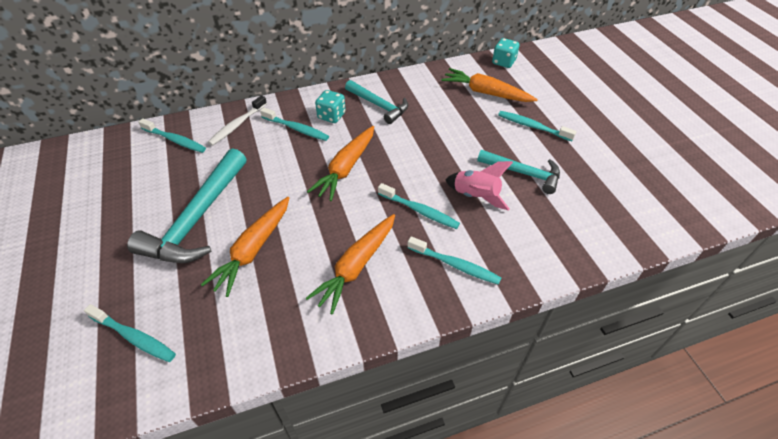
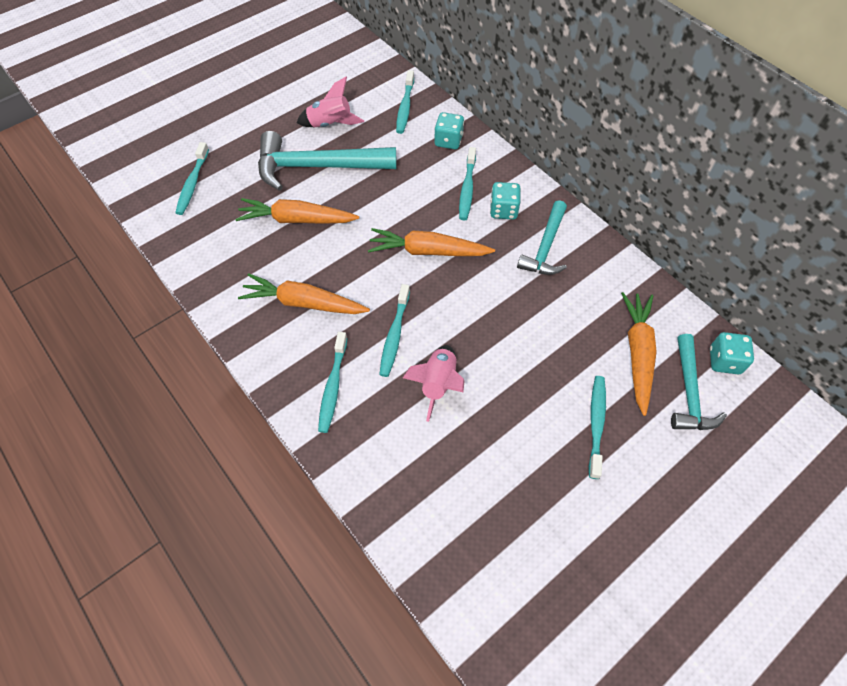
camera: 70 degrees right, 10 degrees up
(150, 196) = (330, 124): none -> pink rocket
(237, 125) = (448, 141): white toothbrush -> turquoise dice
(523, 173) = (499, 428): turquoise hammer -> turquoise hammer (689, 393)

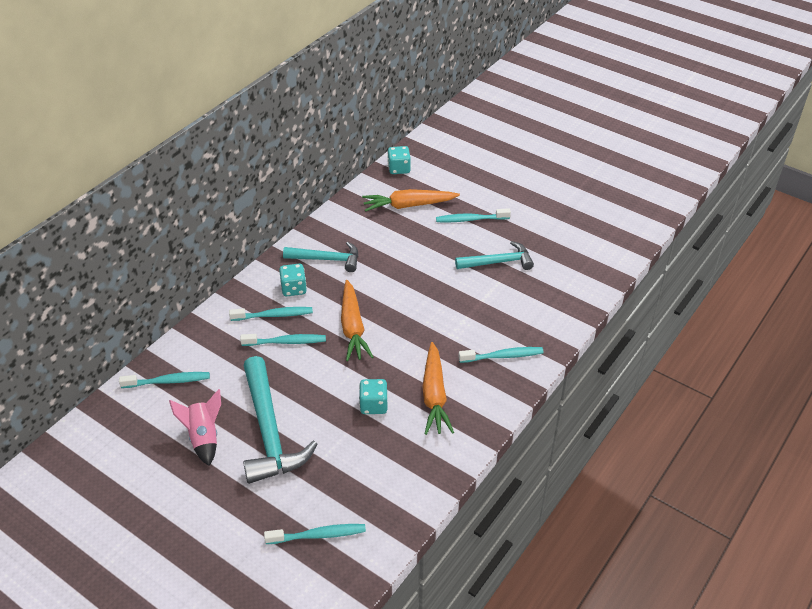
camera: 105 degrees left, 15 degrees down
(297, 220) = (343, 427): orange carrot -> none
(394, 335) = (443, 331): turquoise toothbrush -> turquoise toothbrush (286, 342)
(438, 384) = (475, 298): pink rocket -> none
(448, 141) = (213, 339): turquoise dice -> turquoise dice (373, 405)
(689, 393) = (429, 182): turquoise hammer -> turquoise hammer (498, 262)

